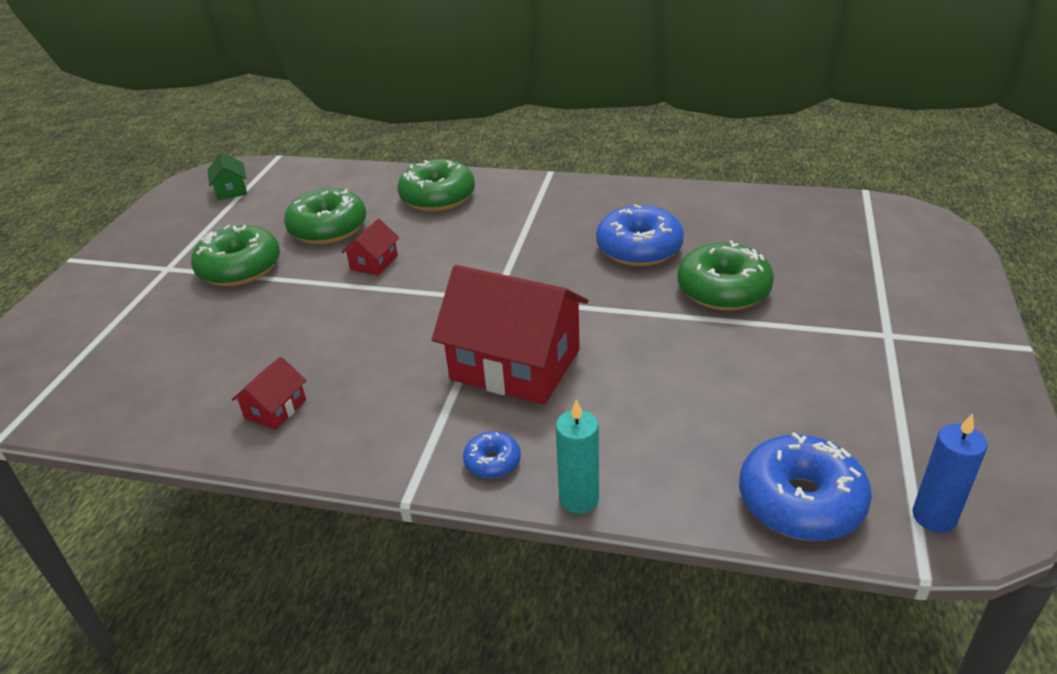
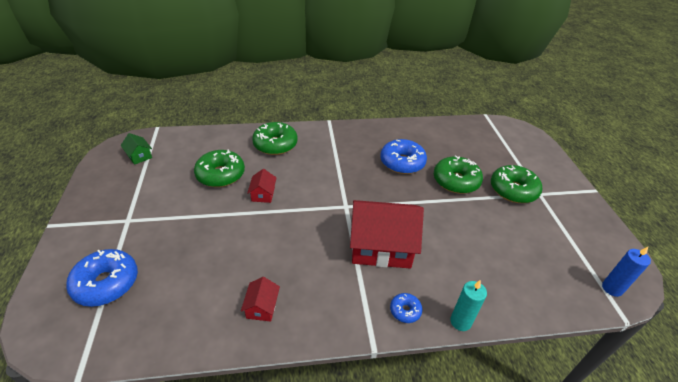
camera: 25 degrees left, 5 degrees up
(240, 268) = (179, 212): green donut -> green donut (513, 190)
(800, 501) = (557, 295): blue donut -> blue donut (106, 283)

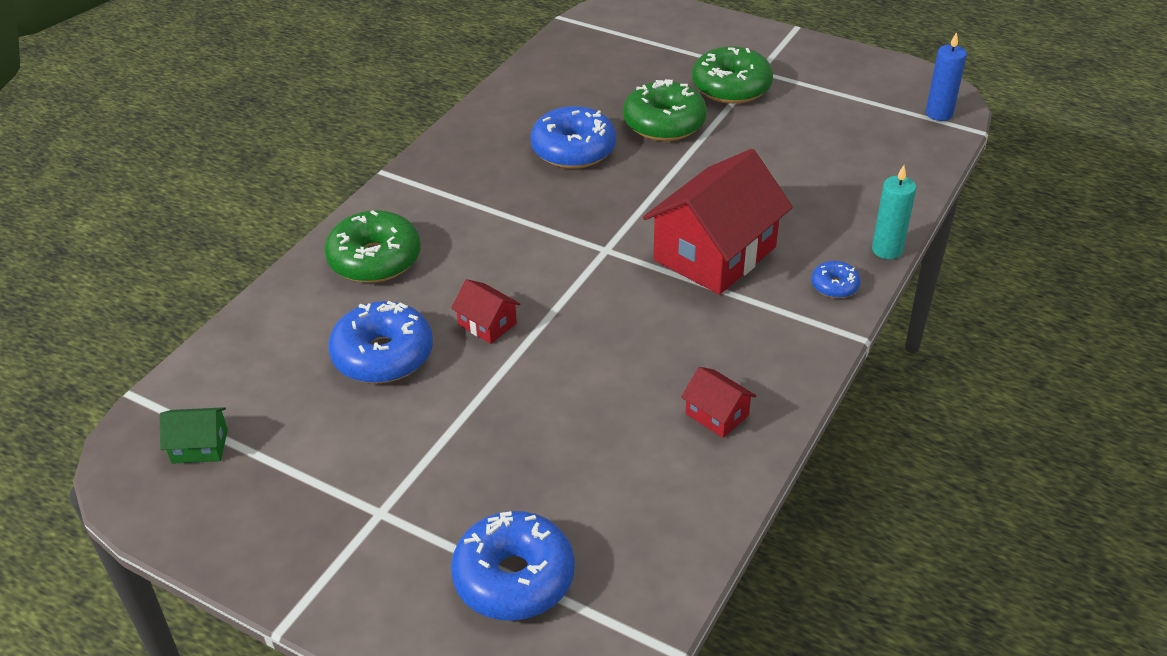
camera: 50 degrees left, 0 degrees up
(220, 175) = (383, 355): green donut -> blue donut

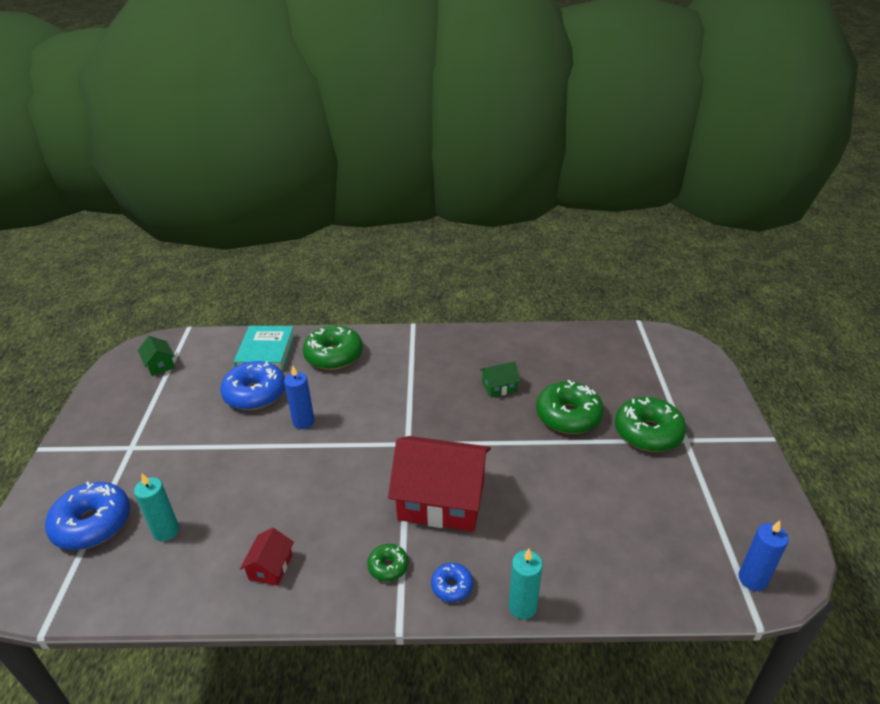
camera: 60 degrees right, 5 degrees down
(295, 322) = (266, 352): none -> turquoise book
(487, 324) = (303, 422): red house -> blue candle
(573, 150) = (499, 387): blue donut -> green house
(588, 500) = (166, 531): none -> turquoise candle
(779, 322) = (388, 566): none -> green donut

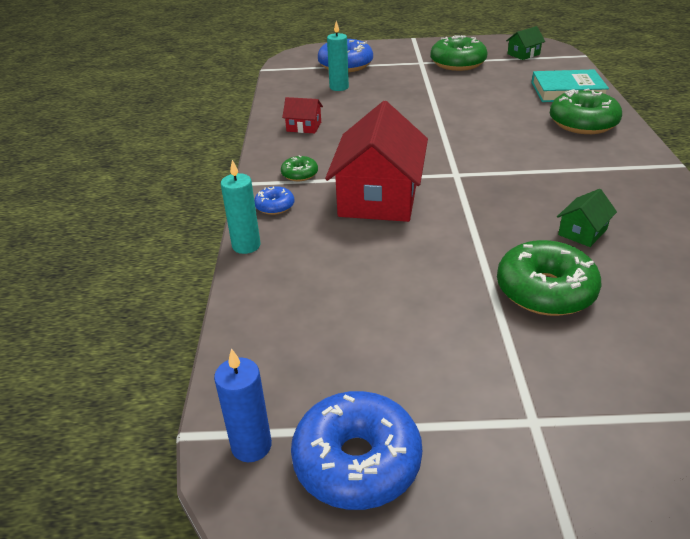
camera: 90 degrees right, 0 degrees up
(255, 394) = (502, 95): blue donut -> blue donut (357, 461)
(303, 422) = (471, 120): blue candle -> none
(499, 387) = (582, 232): green house -> green house turned 60 degrees clockwise
(648, 432) = (536, 374): green donut -> green donut (458, 63)

